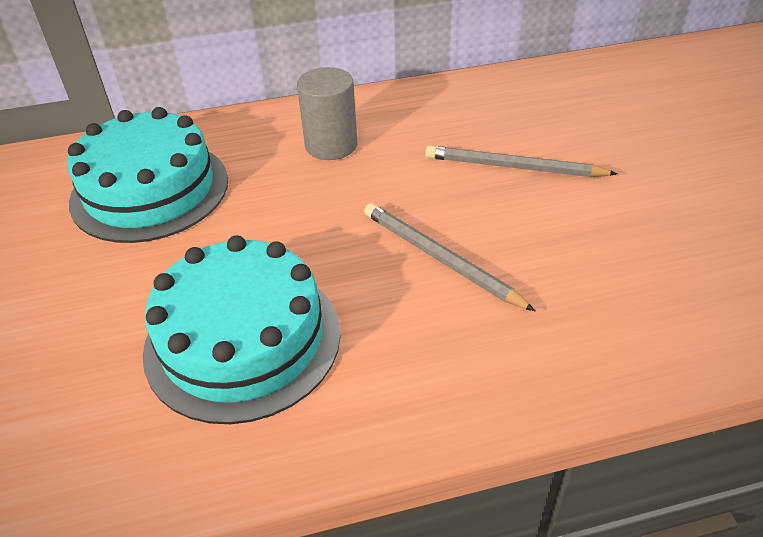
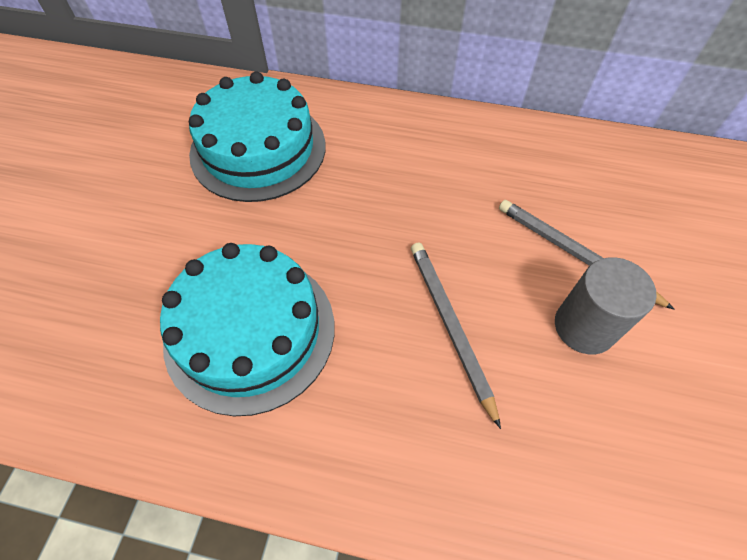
camera: 25 degrees right, 15 degrees up
(331, 145) = (423, 161): grey cylinder -> grey cylinder (584, 327)

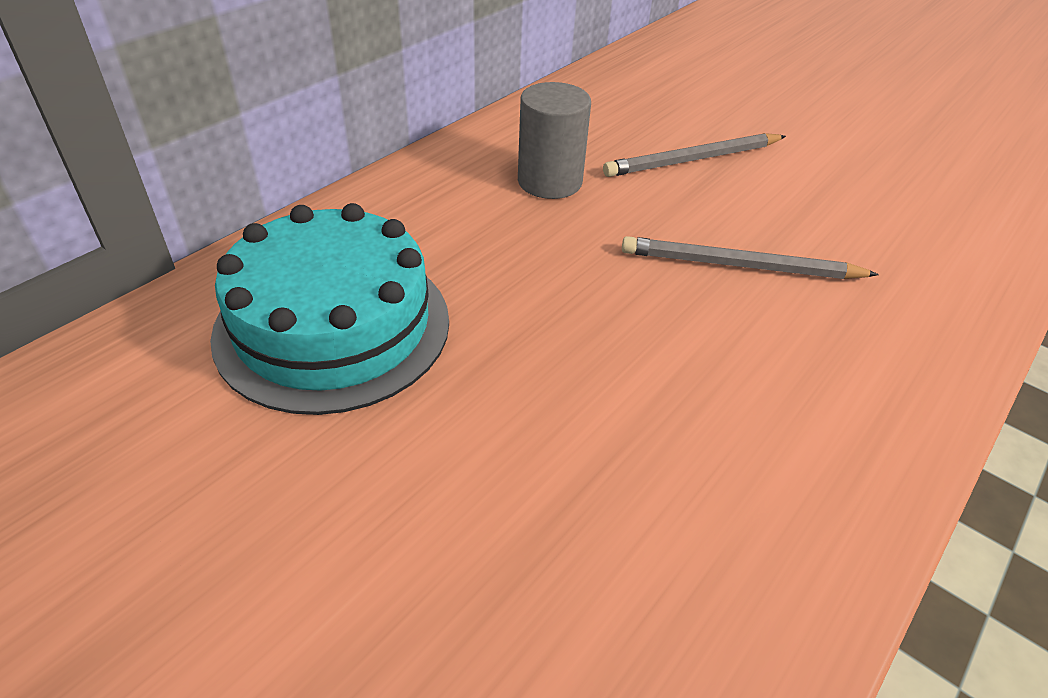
camera: 65 degrees left, 15 degrees down
(250, 331) = (666, 436): turquoise cake -> none
(584, 327) = (778, 188): grey cylinder -> grey cylinder (549, 181)

